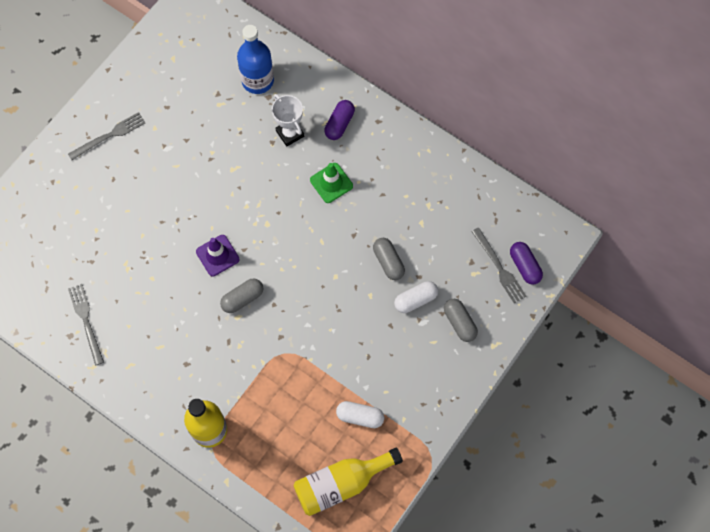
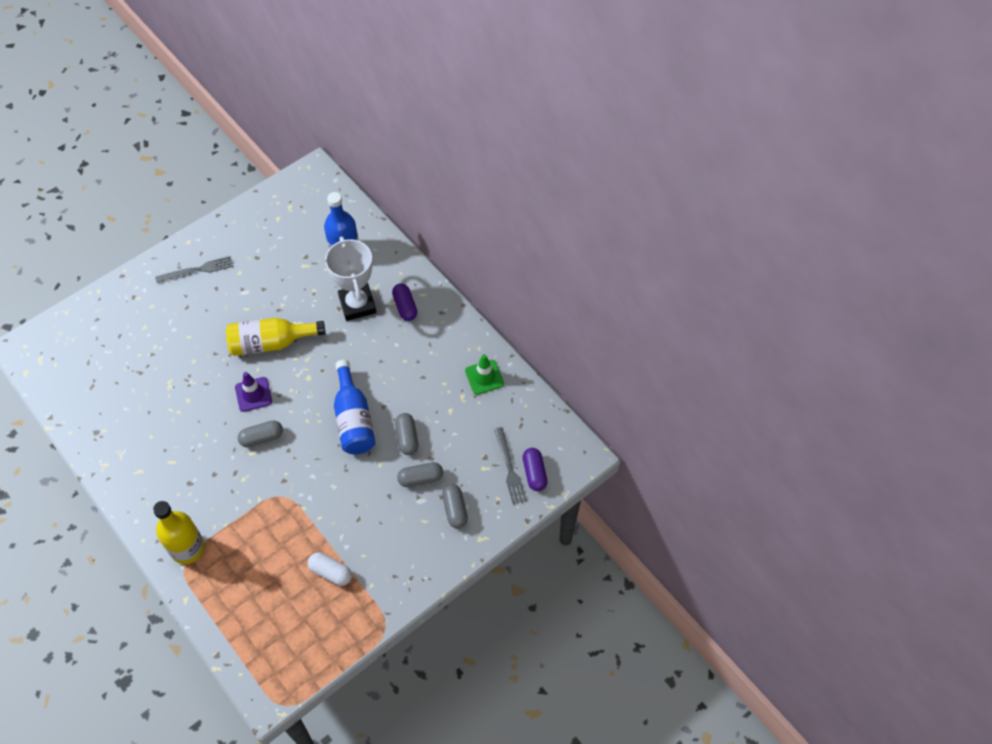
camera: 15 degrees right, 10 degrees down
(86, 321) = (115, 423): grey fork -> none
(290, 133) = (357, 304): white trophy -> white trophy, size x1.57
(328, 256) = (354, 419): none -> blue bottle
(331, 183) = (379, 356): green traffic cone -> green traffic cone (484, 377)
(339, 124) = (405, 307): purple capsule -> purple capsule turned 60 degrees counterclockwise
(341, 484) = (291, 630): yellow bottle -> yellow bottle (271, 343)
(415, 300) = (420, 478): white capsule -> grey capsule

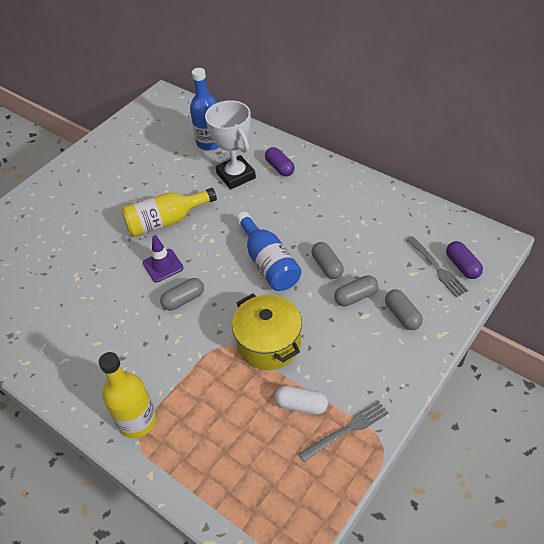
camera: 10 degrees left, 10 degrees down
(197, 270) = (78, 182): grey fork -> grey fork (346, 430)
(324, 505) = (269, 344): none -> yellow pot
(484, 377) = (376, 203): green traffic cone -> none

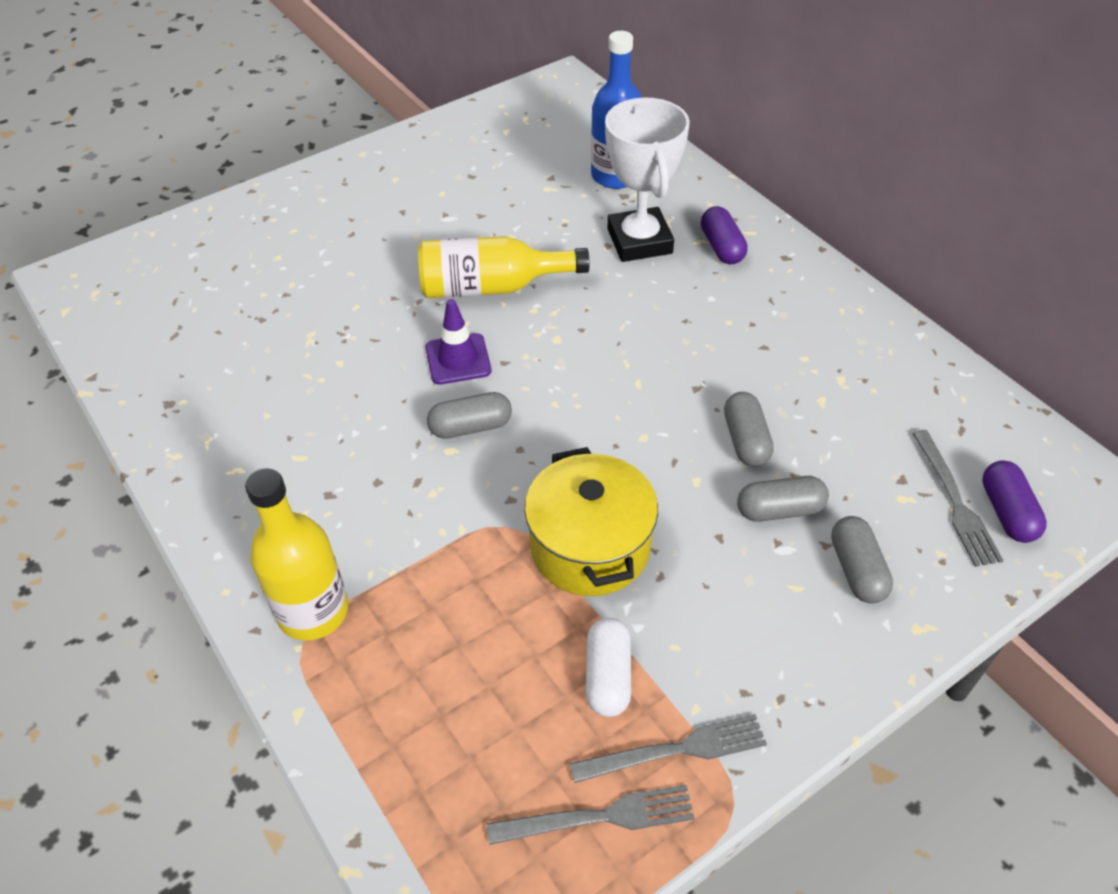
camera: 15 degrees right, 0 degrees up
(269, 263) = (642, 405): blue bottle -> none
(301, 405) = (608, 676): white capsule -> white capsule turned 60 degrees clockwise
(321, 474) = (598, 817): none -> grey fork

